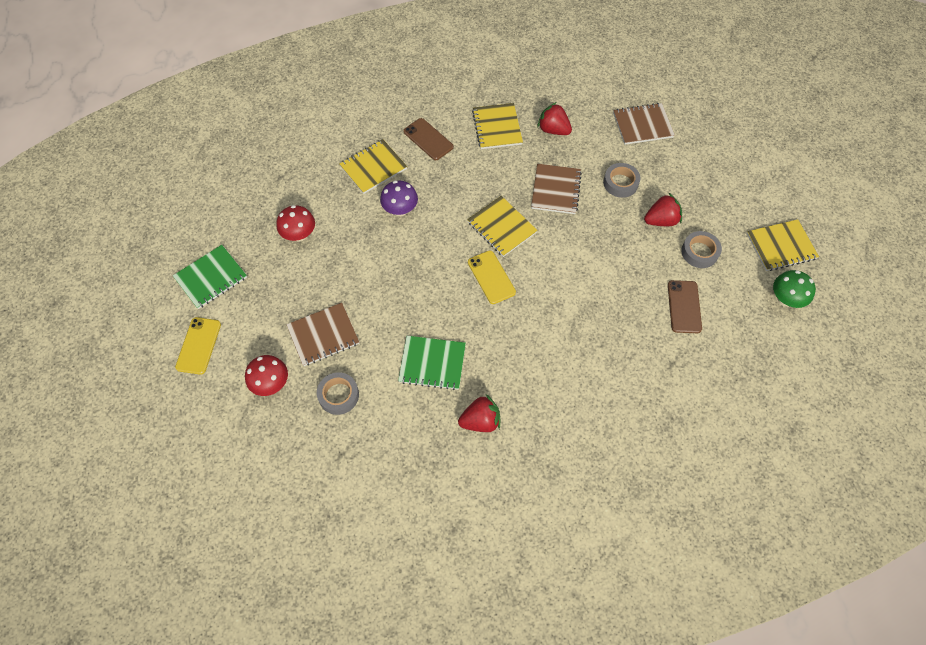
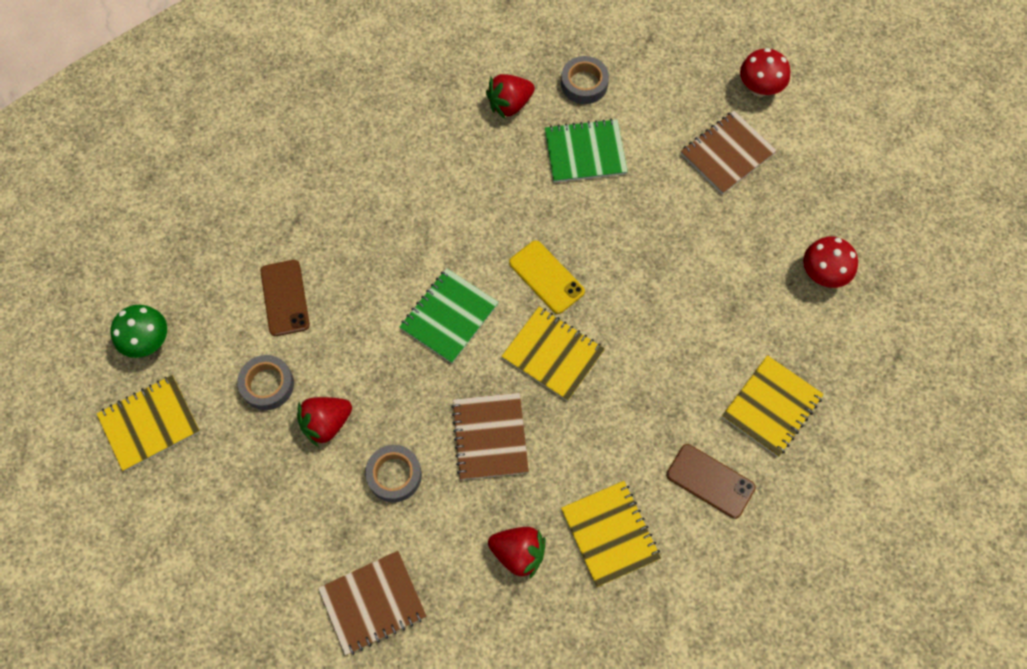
camera: 165 degrees right, 5 degrees up
(198, 345) = (865, 108): yellow phone -> none
(211, 278) = (901, 189): green notebook -> green notebook (449, 316)
(338, 395) = (678, 94): grey tape -> grey tape (584, 84)
(400, 210) = (704, 346): purple mushroom -> none

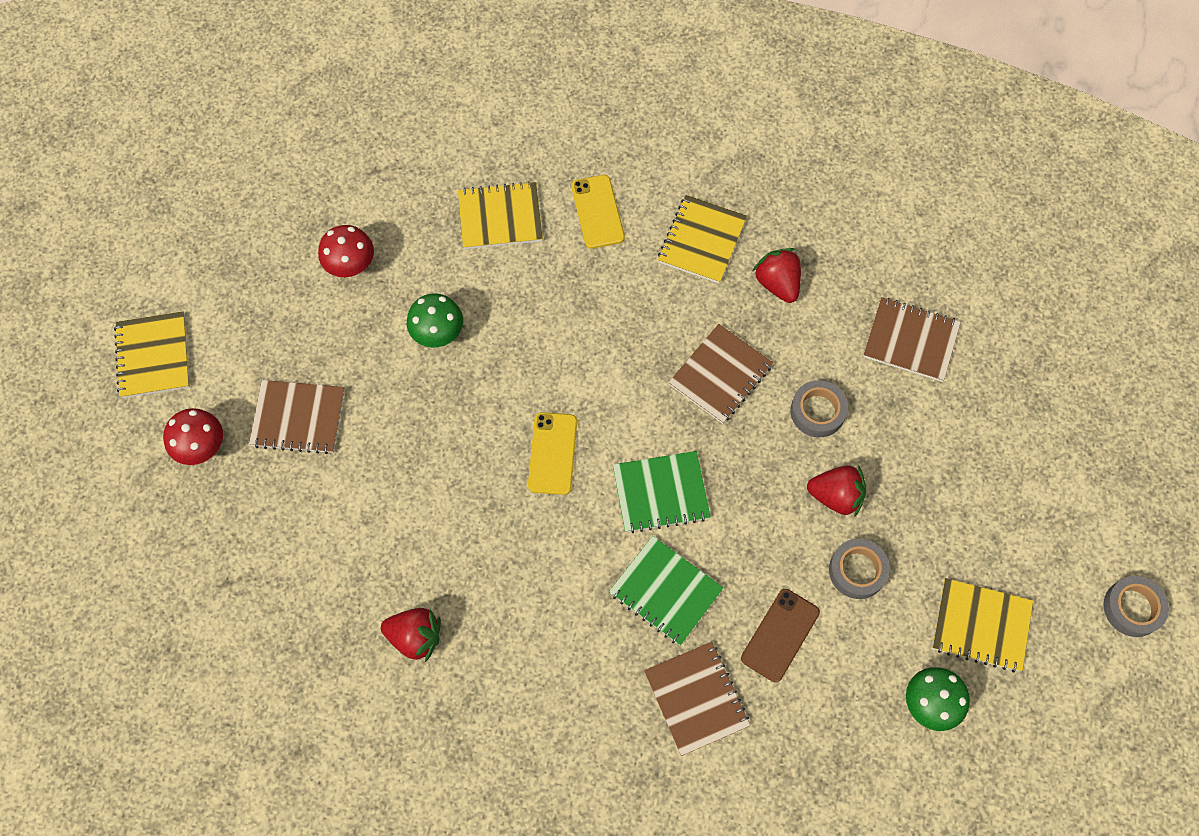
camera: 135 degrees left, 0 degrees up
(305, 216) = (696, 698): none -> brown notebook
(553, 354) = (612, 391): yellow notebook -> yellow notebook (153, 356)
(584, 84) = (332, 594): grey tape -> grey tape (1132, 608)
(585, 152) = (404, 529): green notebook -> green notebook (665, 591)
(710, 284) = (438, 333): none -> green mushroom
(710, 481) = (597, 212): brown phone -> yellow phone

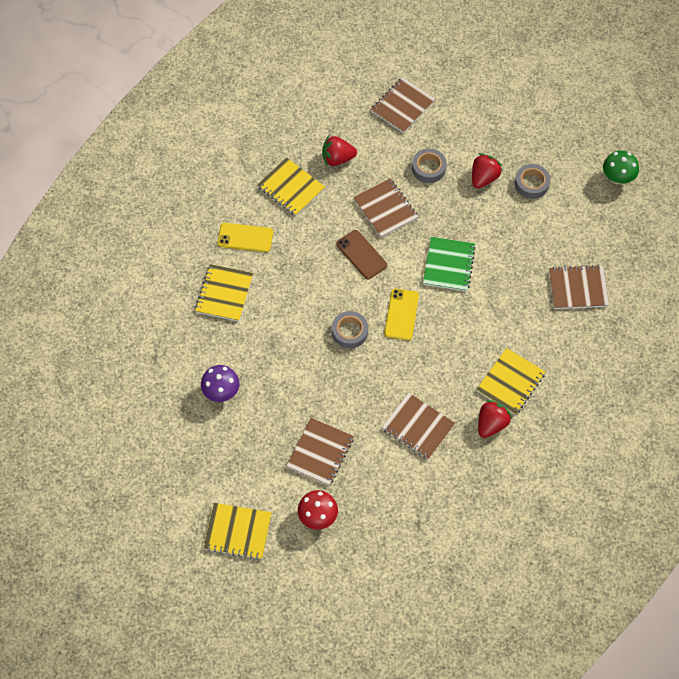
camera: 70 degrees left, 5 degrees down
(351, 265) = (221, 392): red mushroom -> purple mushroom
(378, 534) = (418, 427): none -> brown notebook
(438, 333) = (293, 354): green mushroom -> none
(552, 453) = (401, 314): yellow phone -> yellow phone turned 75 degrees clockwise
(665, 591) = (510, 283): green notebook -> none
(780, 635) = (555, 234): brown phone -> brown phone (361, 255)
(981, 626) = (583, 138): yellow notebook -> yellow notebook (510, 382)
(1132, 608) = (597, 67): grey tape -> grey tape (350, 332)

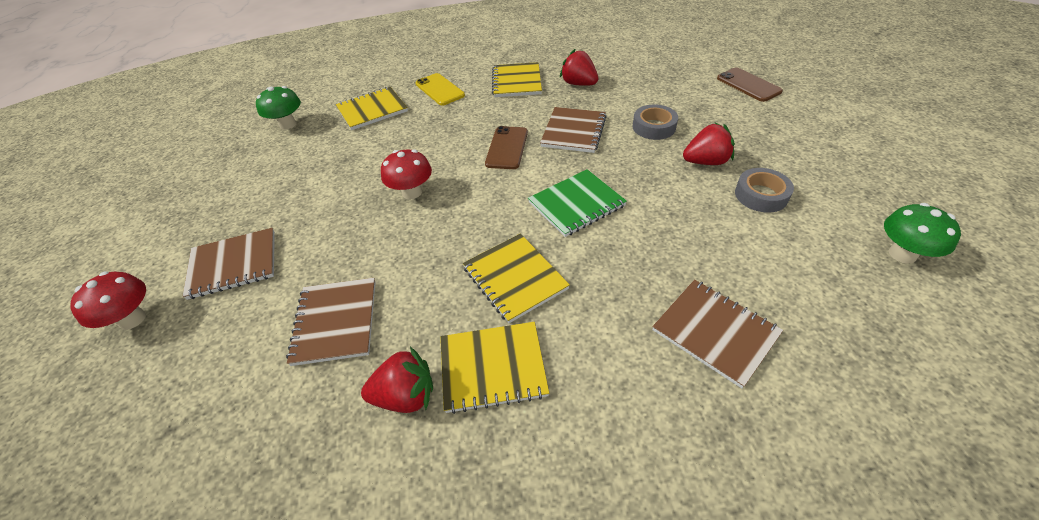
camera: 50 degrees right, 15 degrees down
(182, 353) = (288, 124): none -> green mushroom
(221, 392) = (263, 163): purple mushroom -> none
(238, 532) = (80, 269): yellow notebook -> yellow notebook (515, 278)
(350, 332) = (412, 192): grey tape -> red mushroom
(401, 314) = (474, 211): yellow phone -> none
(402, 106) = (682, 81): brown notebook -> none
(447, 81) = (748, 85): none -> brown phone

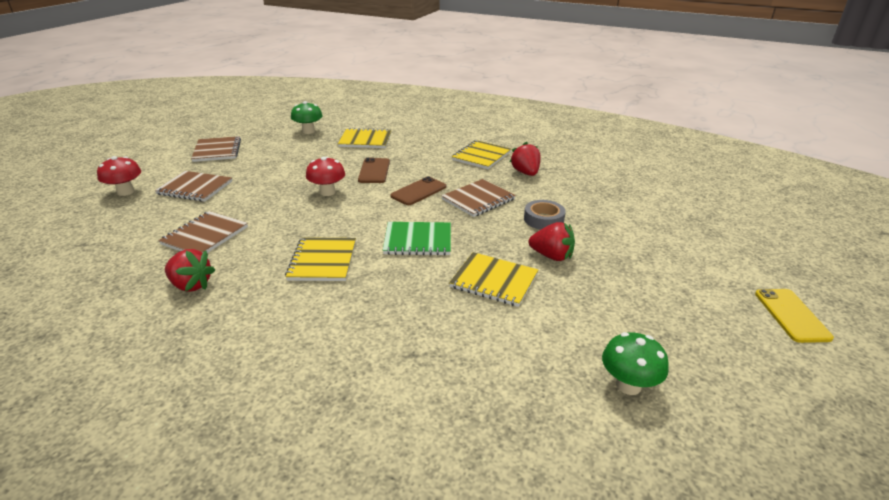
camera: 30 degrees right, 15 degrees down
(439, 90) = (422, 143): yellow phone -> yellow phone (791, 315)
(493, 367) = (249, 296): yellow notebook -> yellow notebook (494, 281)
(715, 332) = (402, 350): brown notebook -> brown notebook (217, 151)
(748, 85) = (672, 223): brown phone -> brown phone (374, 171)
(761, 195) = (564, 294): grey tape -> none

